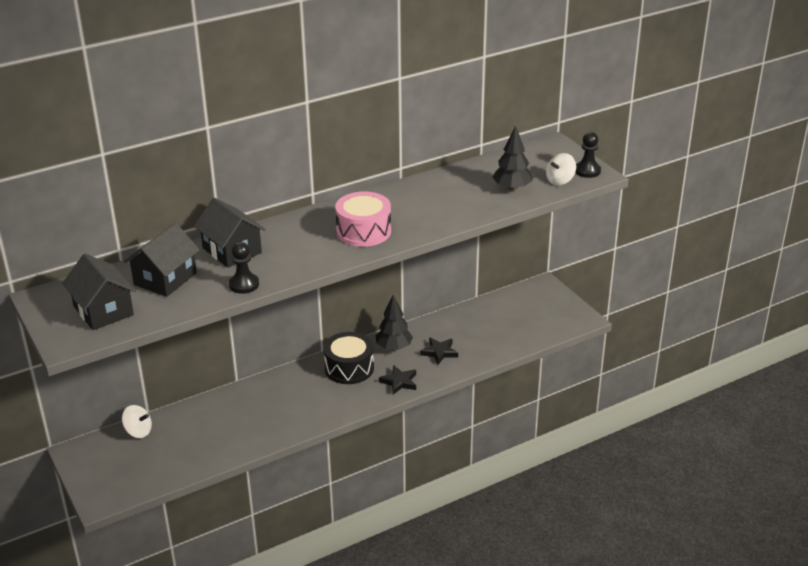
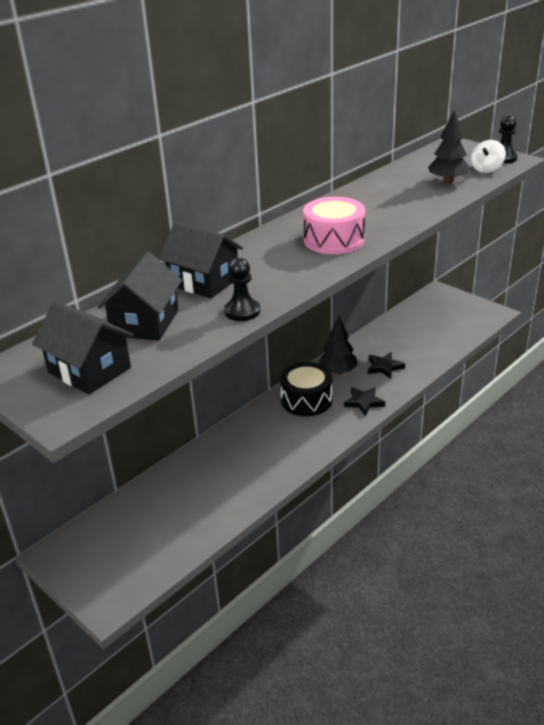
camera: 15 degrees left, 0 degrees up
(138, 431) = (116, 513): white spinning top -> none

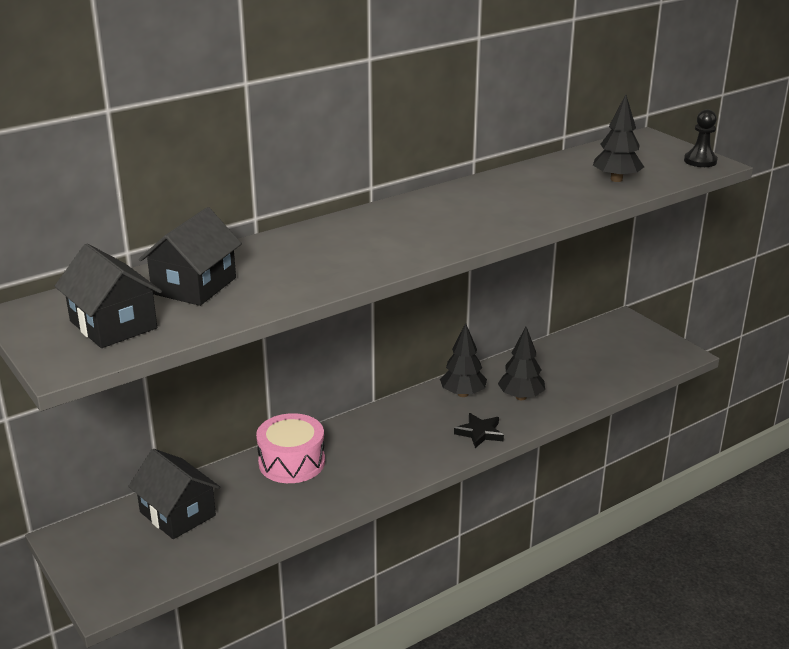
camera: 10 degrees right, 5 degrees down
(204, 281) = (278, 252): black house -> black house (177, 514)
(242, 311) = (304, 288): black pawn -> none
(306, 400) = (412, 419): black drum -> none
(334, 240) = (446, 227): pink drum -> pink drum (292, 462)
(384, 367) = (521, 397): black star -> black tree
(486, 169) = (671, 171): white spinning top -> none

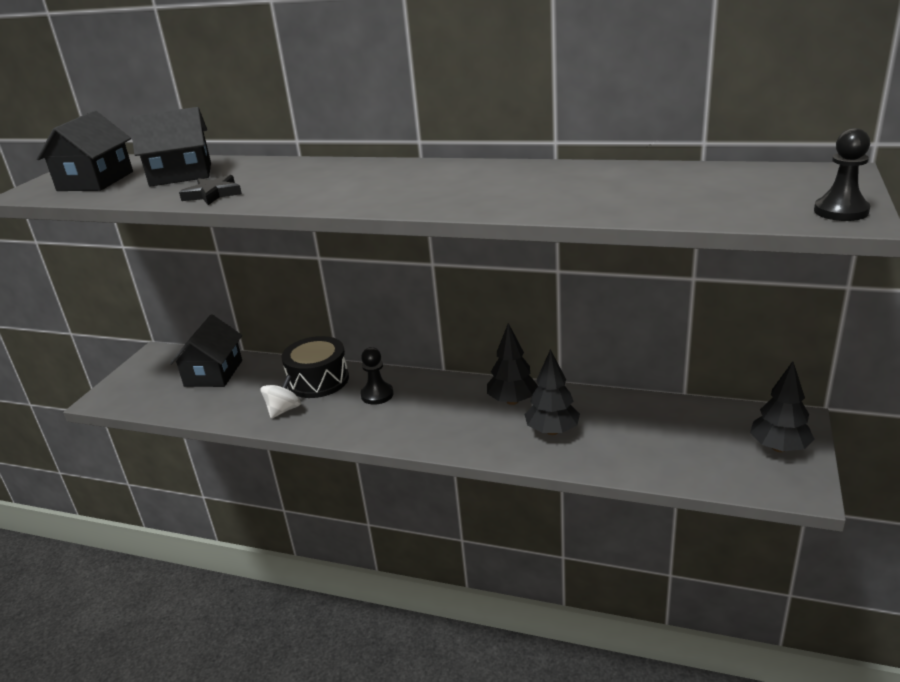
camera: 55 degrees right, 0 degrees up
(292, 462) = (318, 380): pink drum -> black drum
(311, 497) = (283, 410): none -> white spinning top
(362, 444) = (377, 395): none -> black pawn
(479, 433) = (464, 438): black star -> black star (213, 194)
(616, 179) = (676, 200): black tree -> black tree (779, 448)

